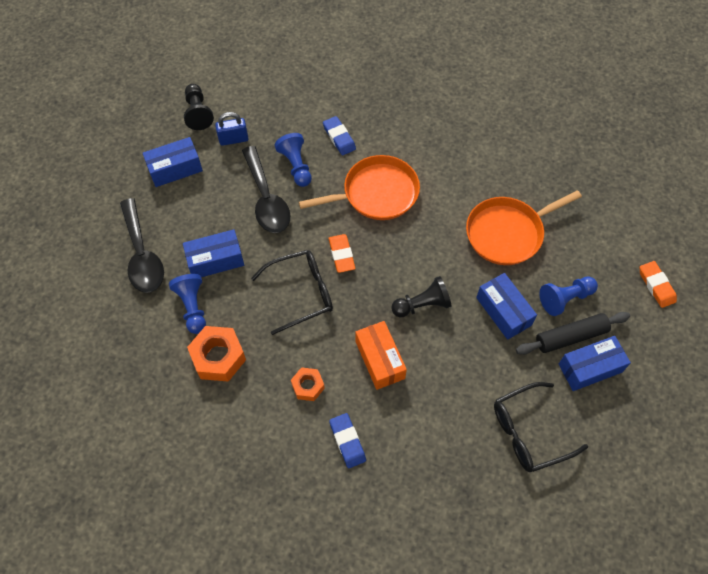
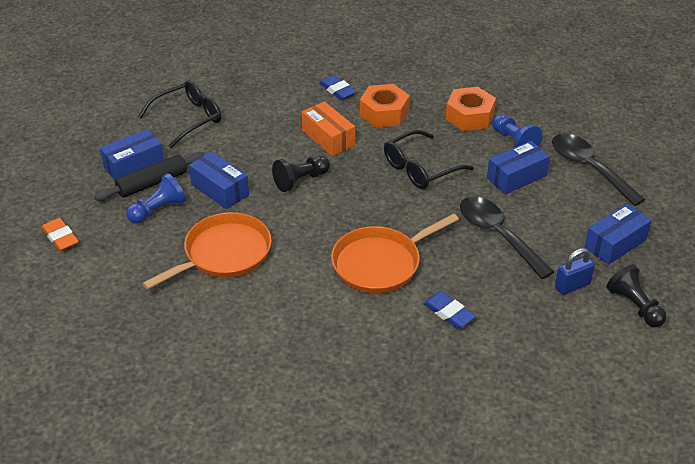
camera: 165 degrees right, 20 degrees down
(296, 166) = (483, 272): blue pawn -> none
(308, 386) = (384, 113): orange nut -> orange nut, size x1.70
(341, 255) = (395, 203): orange eraser -> none

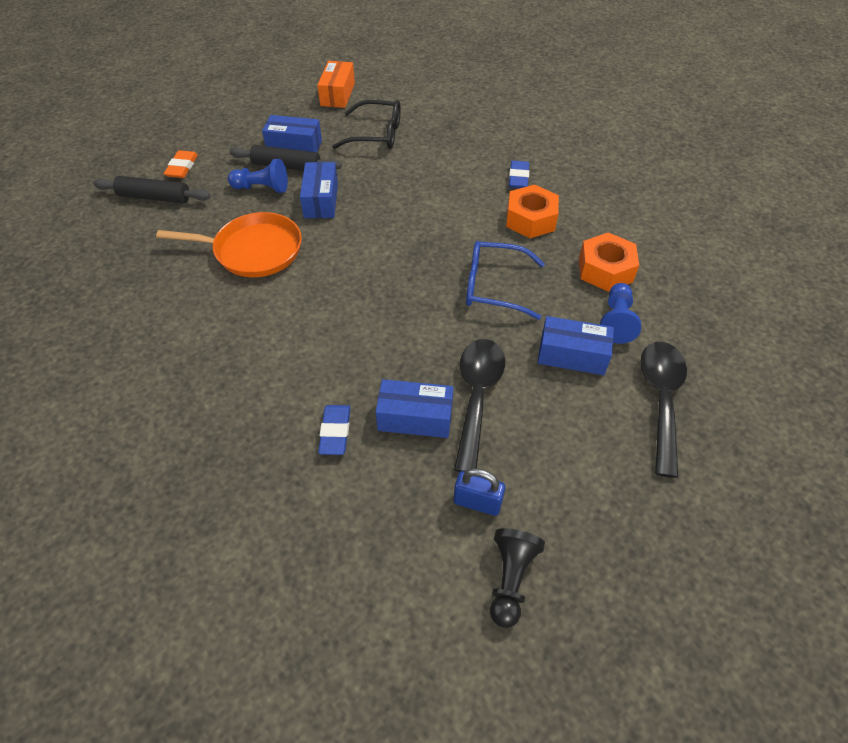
camera: 45 degrees right, 10 degrees up
(76, 272) = (154, 197): none -> black rolling pin
(300, 180) = (386, 232): black pawn -> none
(328, 138) = (455, 212): orange box -> orange box (337, 94)
(380, 263) = (345, 343): orange pan -> none
(420, 168) = (494, 287): black glasses -> blue glasses
(615, 243) = (581, 497): blue box -> blue box (415, 417)

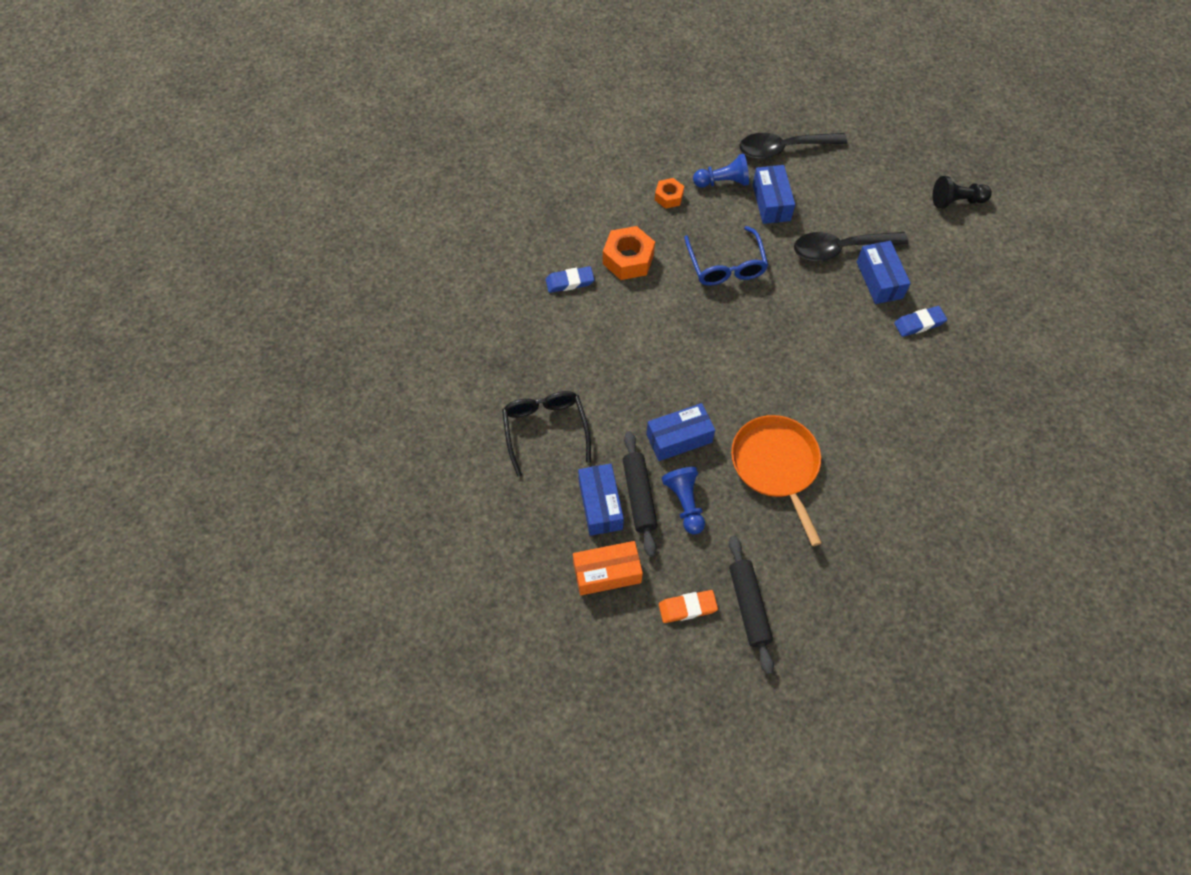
camera: 110 degrees left, 10 degrees up
(337, 94) = (477, 504): orange box -> orange box (607, 573)
(477, 502) = (919, 228): blue padlock -> none
(605, 270) = (669, 197): orange nut -> orange nut, size x0.59

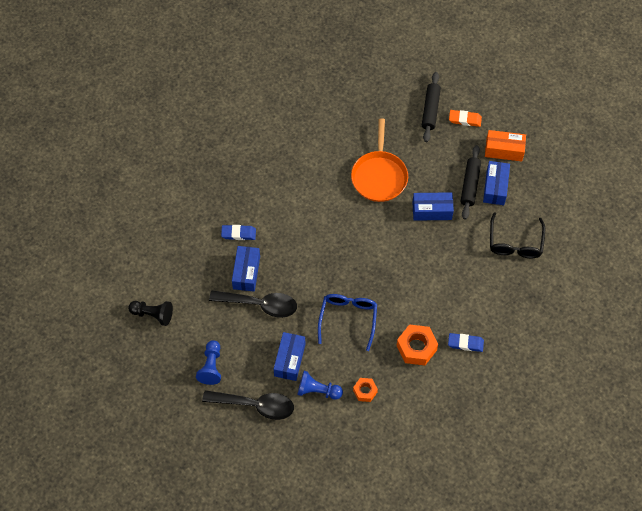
camera: 160 degrees left, 0 degrees up
(685, 503) = (444, 172): blue pawn -> blue pawn (211, 366)

